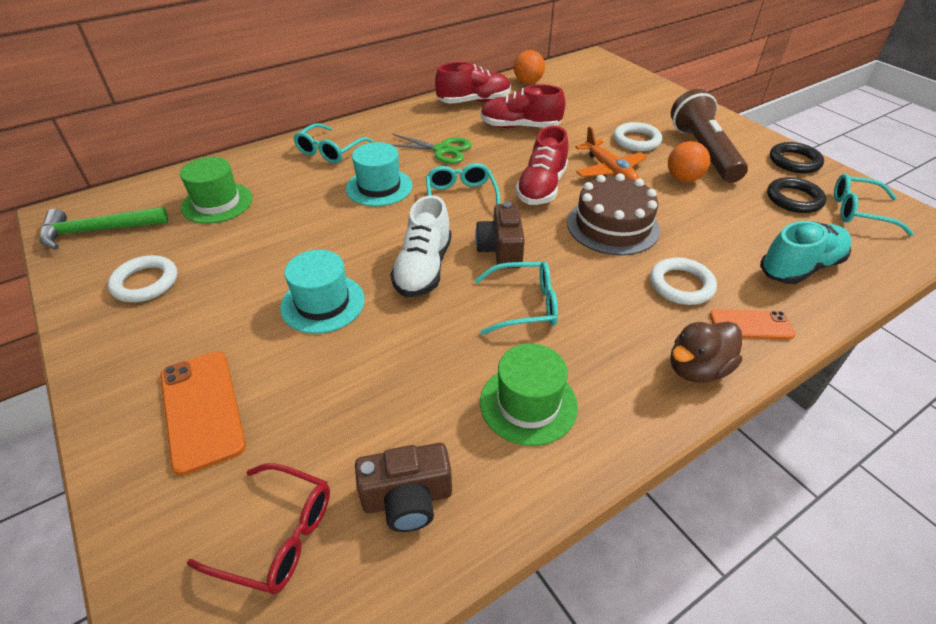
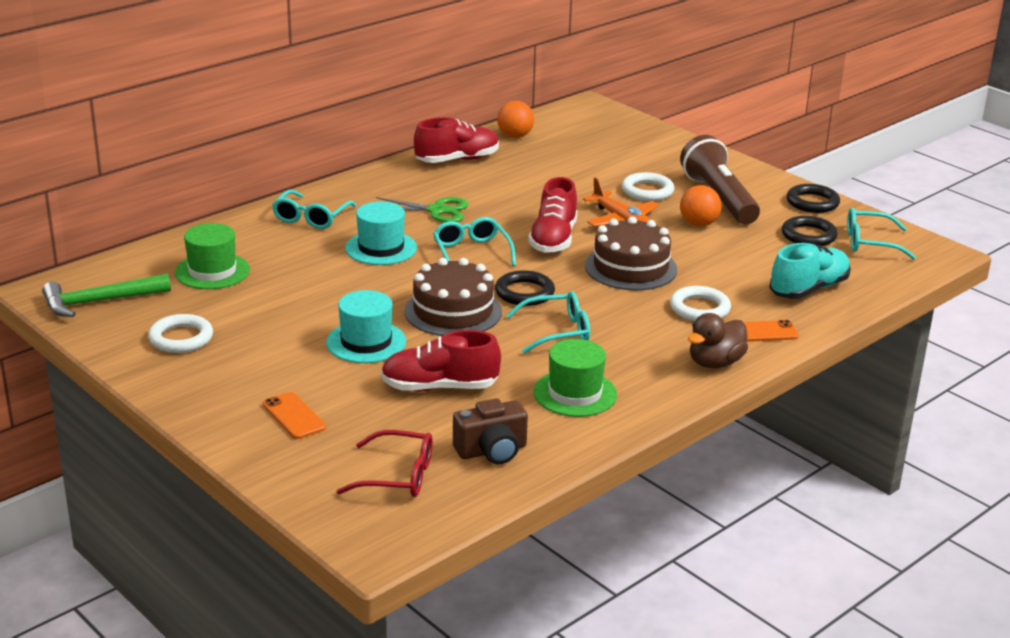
camera: 10 degrees left, 15 degrees down
(201, 409) = (294, 416): orange phone -> orange phone, size x0.63
(423, 269) = (453, 311): white shoe -> brown cake
(501, 250) = (524, 293): brown camera -> black ring
(520, 127) = (517, 183): red shoe -> red shoe (439, 387)

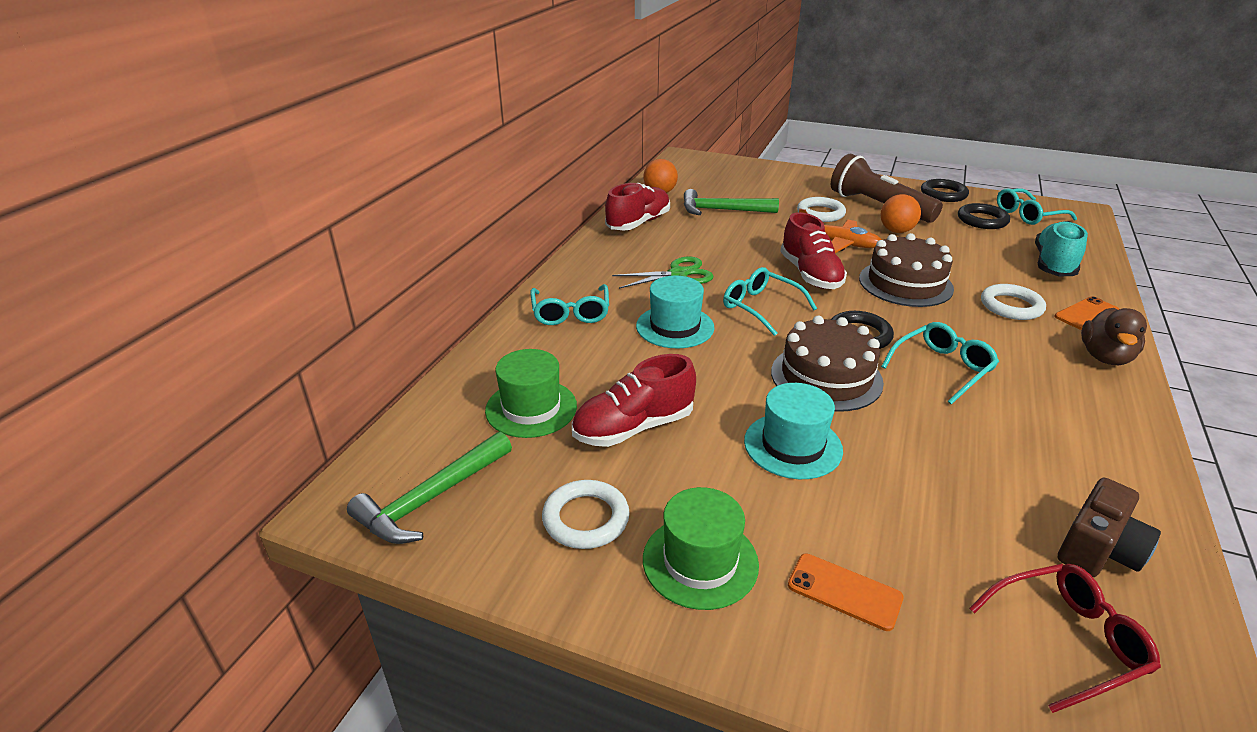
camera: 25 degrees left, 5 degrees up
(439, 387) = (935, 479): red shoe -> red shoe (633, 427)
(553, 166) = (722, 210): none -> green hammer
(575, 393) = (1056, 436): green hat -> green hat (700, 561)

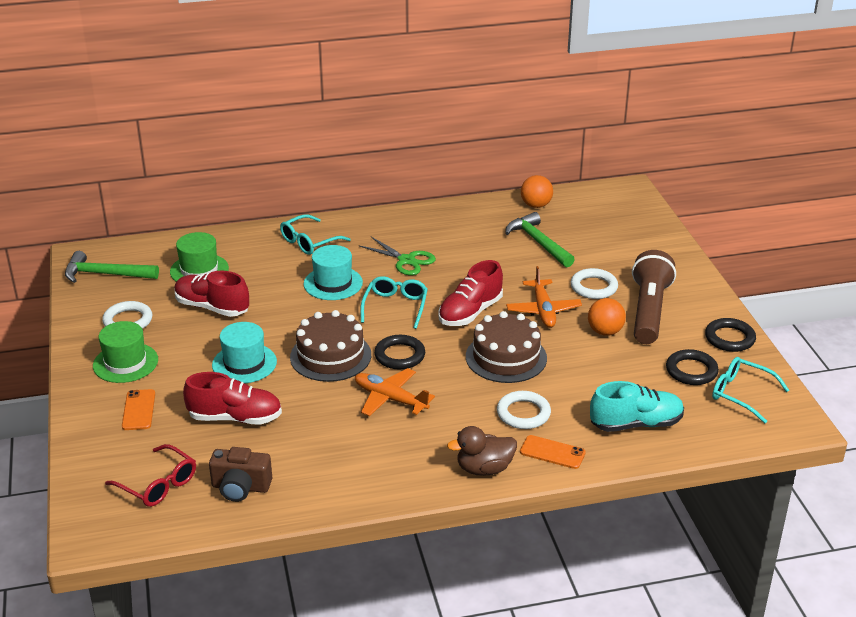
camera: 55 degrees right, 0 degrees up
(638, 223) = (467, 217): red shoe -> red shoe (235, 418)
(942, 368) = (390, 399): turquoise glasses -> orange plane

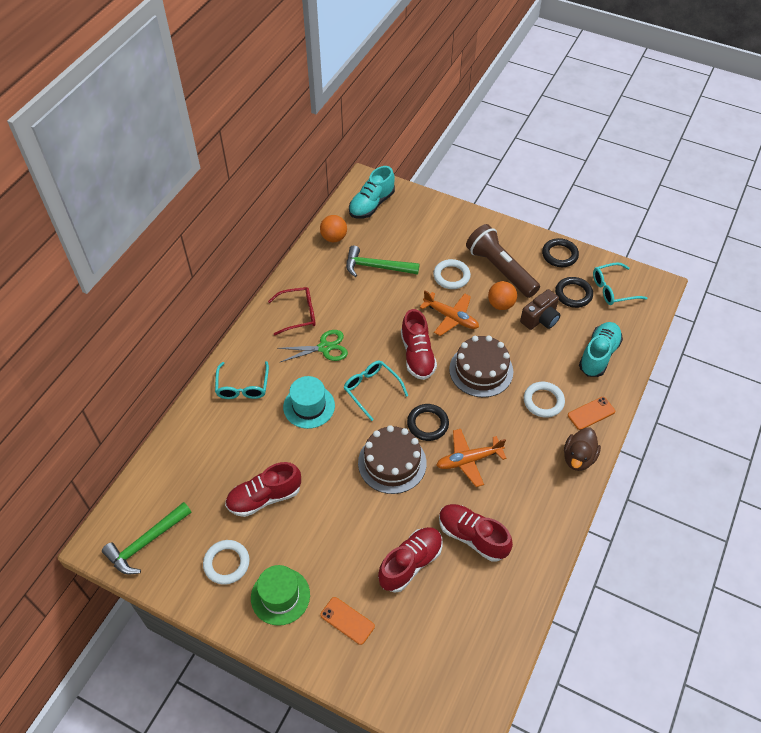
camera: 50 degrees left, 20 degrees up
(158, 484) = (444, 657): red glasses -> red glasses (298, 314)
(199, 270) = (207, 476): green hat -> none
(240, 487) = (488, 606): brown camera -> brown camera (540, 319)
(244, 363) = (353, 519): turquoise hat -> none
(306, 441) = (472, 536): none -> red shoe
(607, 204) = (371, 204): none -> turquoise shoe

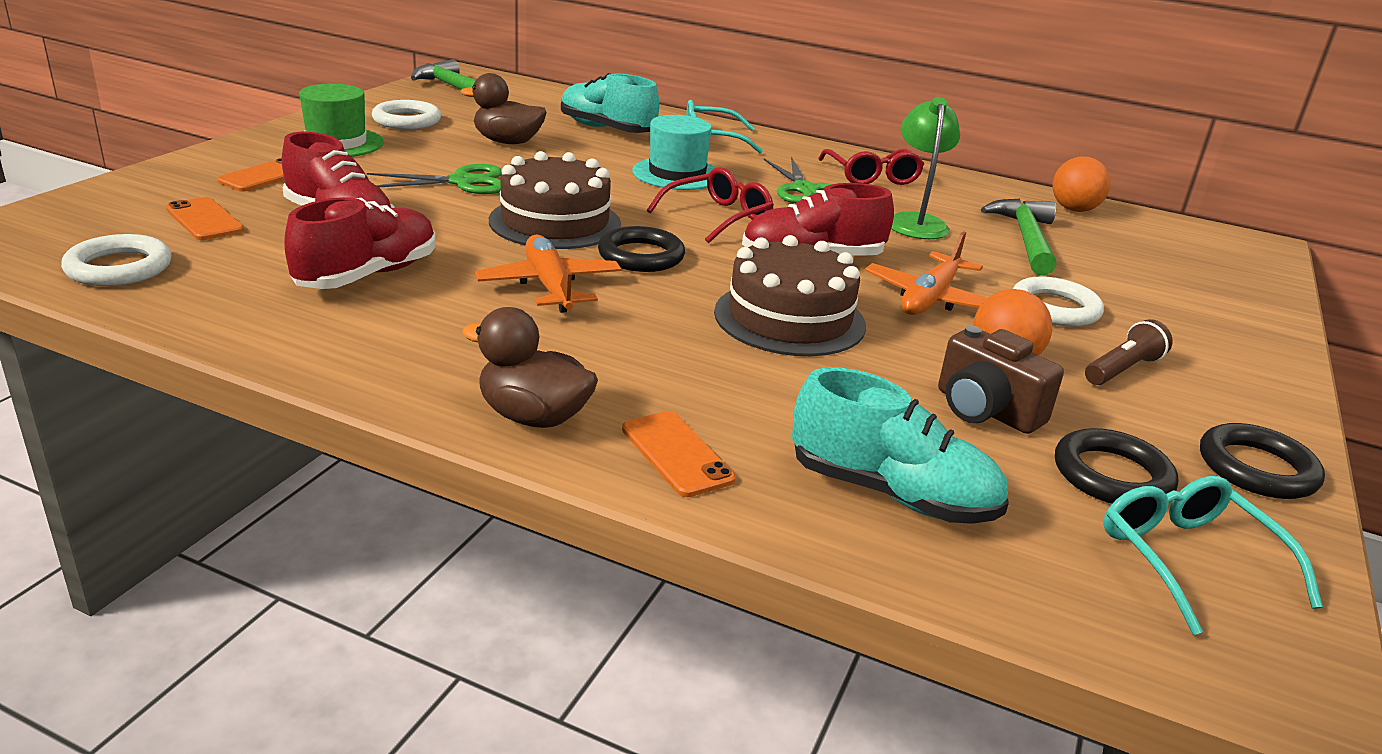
camera: 85 degrees right, 25 degrees down
(264, 497) = (507, 142): red shoe -> brown duck
(340, 513) = (462, 182): none -> green scissors
(362, 306) = (916, 222): none -> green lamp
(371, 204) = (1197, 245): turquoise shoe -> turquoise shoe (607, 129)
(371, 389) = (718, 217): turquoise glasses -> red glasses
(420, 631) = (204, 220): none -> orange phone
(500, 269) = (1122, 370): brown flashlight -> brown flashlight, size x0.48
(543, 401) = (710, 386): white ring -> white ring (119, 268)

